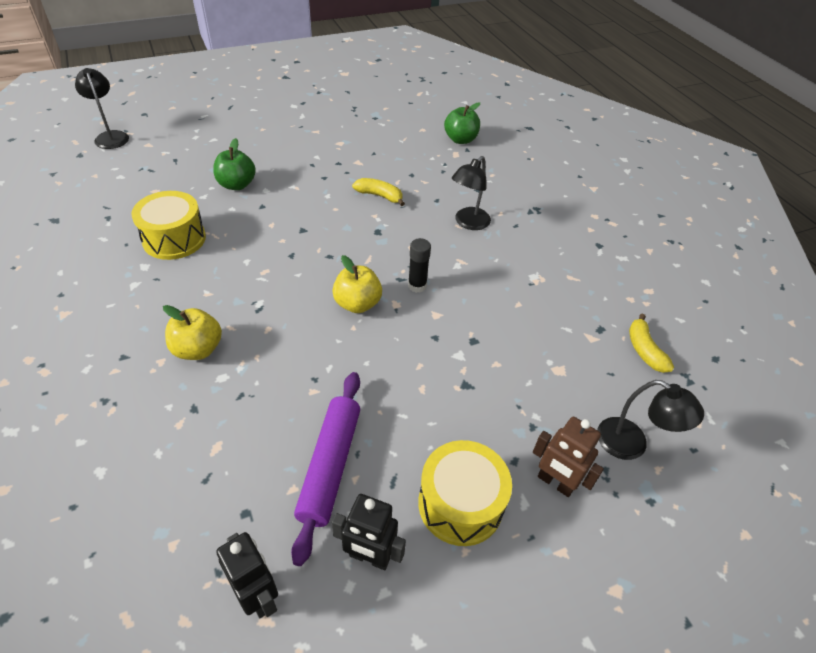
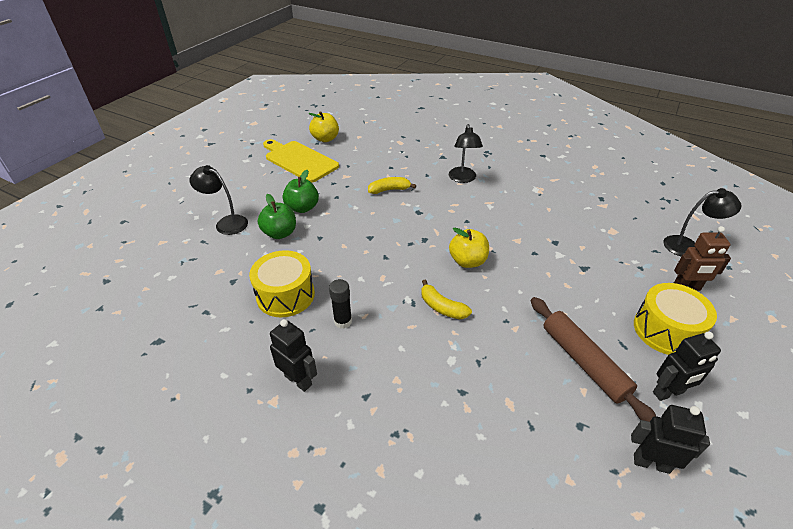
camera: 35 degrees left, 5 degrees down
(98, 310) = (298, 380): none -> black robot
(111, 136) = (116, 252): black lamp -> black lamp (226, 223)
(198, 349) = (410, 354): yellow apple -> yellow apple (325, 139)
(330, 466) = (583, 362): purple rolling pin -> brown rolling pin
(337, 127) = (299, 160): none -> yellow cutting board
(417, 286) = (485, 230): black glue stick -> black glue stick (343, 321)
(460, 140) = (391, 132): green apple -> green apple (302, 208)
(644, 350) = (632, 197): yellow banana -> yellow banana (442, 307)

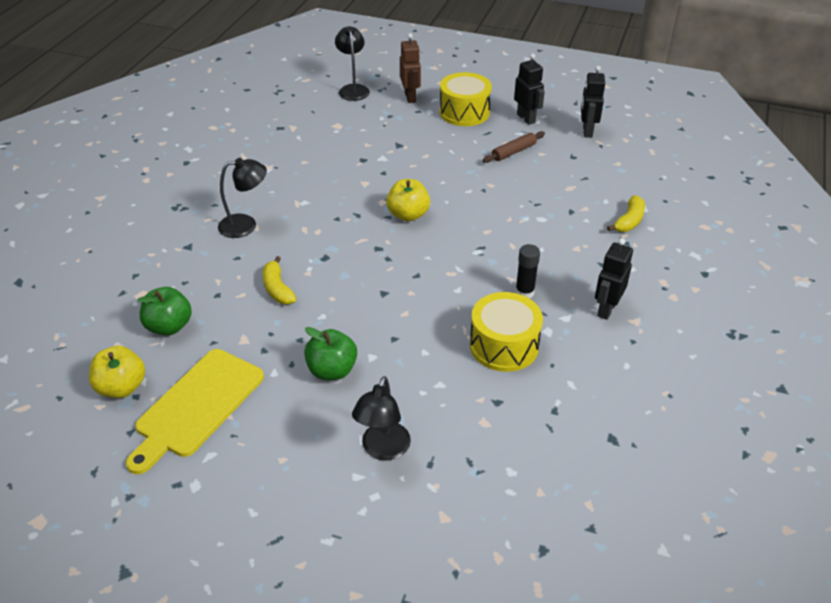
camera: 100 degrees left, 0 degrees up
(280, 233) = (394, 380): green apple -> green apple (169, 326)
(442, 307) = (480, 228): yellow banana -> yellow banana (629, 221)
(583, 362) = (513, 152): brown rolling pin -> brown rolling pin, size x0.59

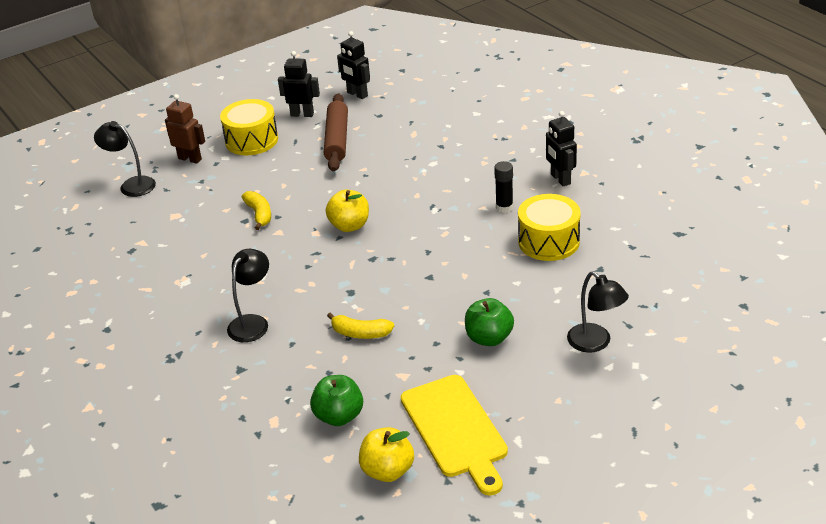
camera: 50 degrees left, 5 degrees down
(513, 152) = (337, 139): brown rolling pin -> brown rolling pin, size x1.68
(629, 221) = (482, 126): yellow banana -> yellow banana (259, 214)

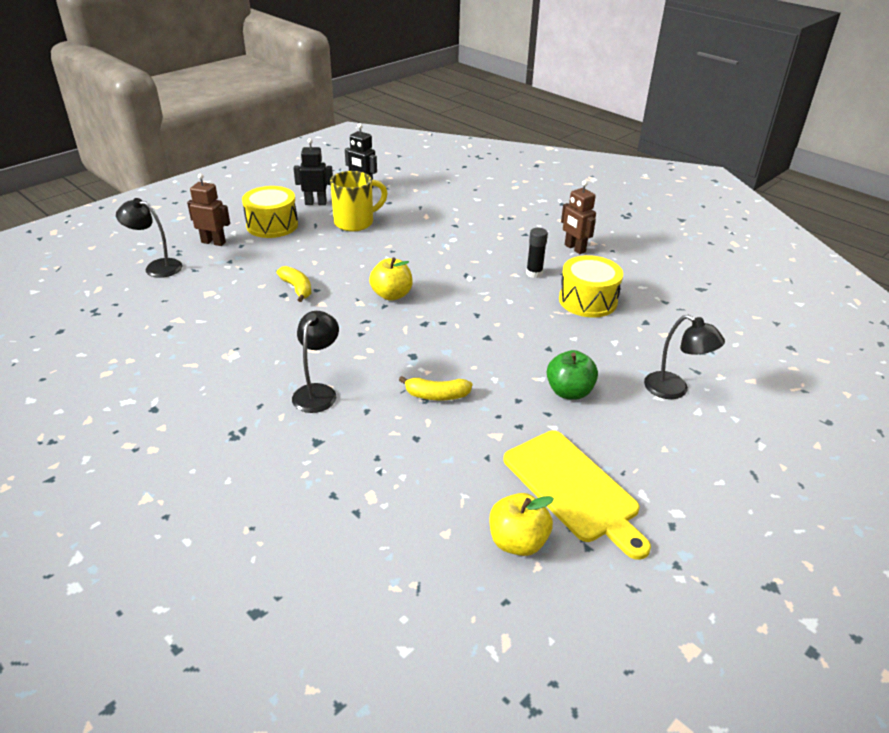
camera: 15 degrees left, 0 degrees up
(337, 139) = (355, 222): brown rolling pin -> yellow mug
(339, 416) = (442, 484): green apple -> none
(560, 179) = (574, 248): black robot -> brown robot

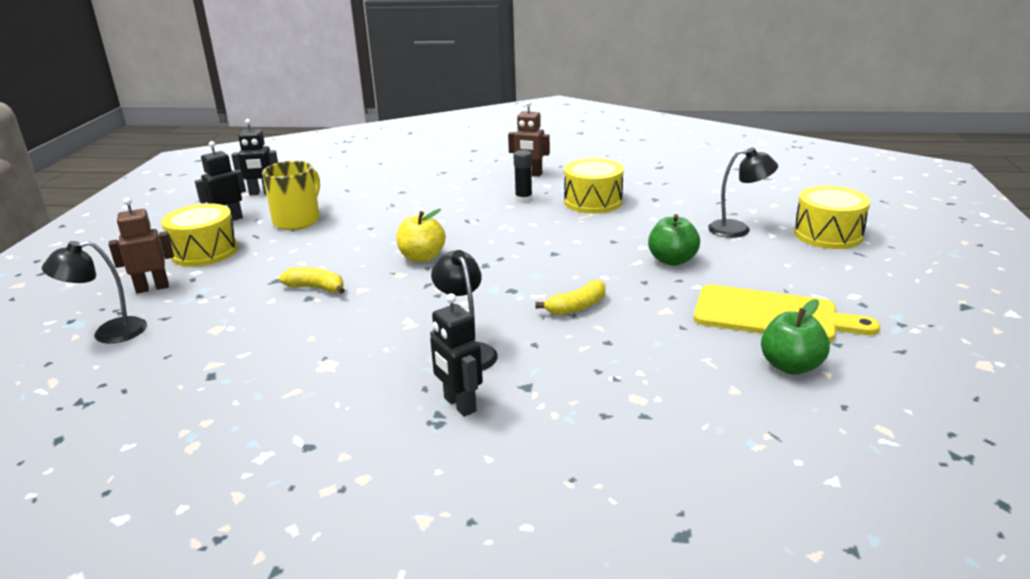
camera: 35 degrees left, 10 degrees down
(262, 430) = (459, 405): none -> black robot
(517, 542) = (790, 366): yellow apple -> green apple
(754, 439) = (828, 234): none -> yellow drum

